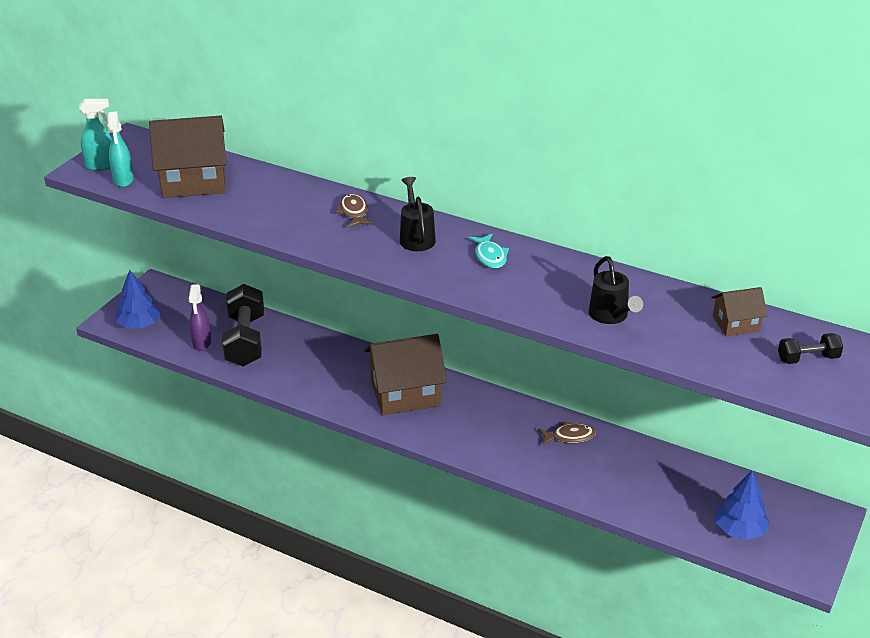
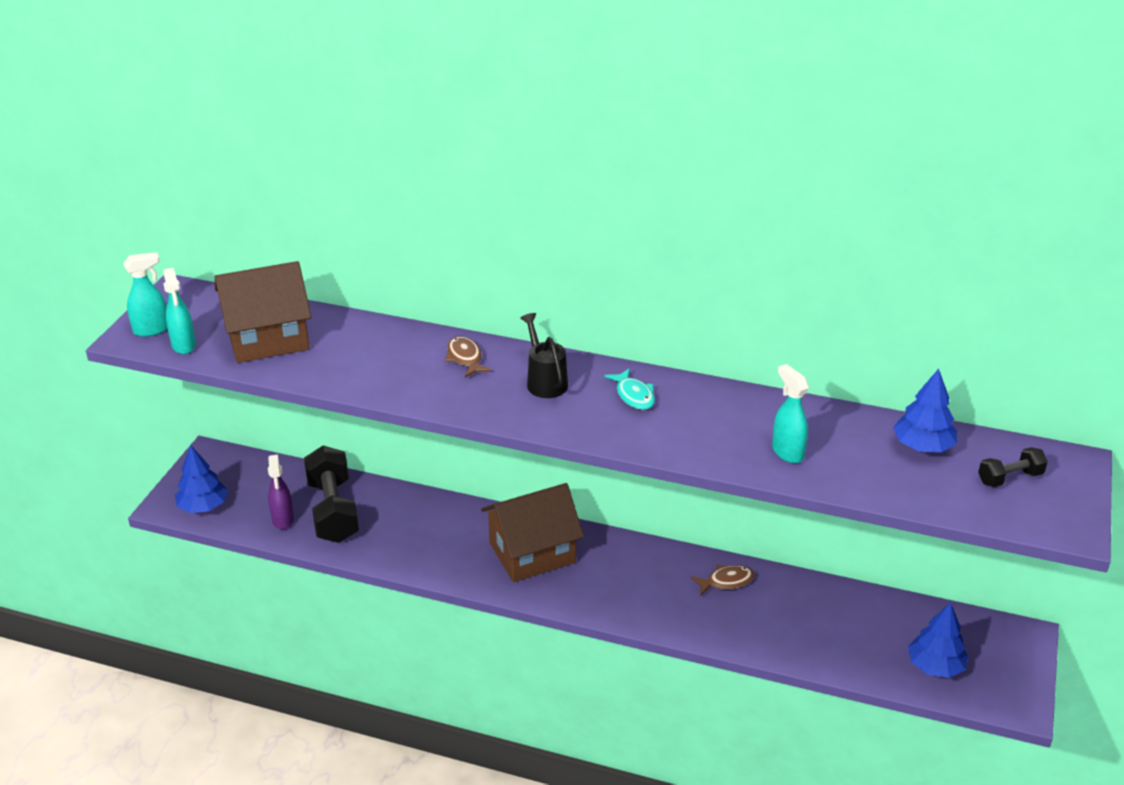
camera: 10 degrees left, 0 degrees up
(611, 316) = (787, 452): black watering can -> turquoise spray bottle
(736, 324) = (922, 446): brown house -> blue tree

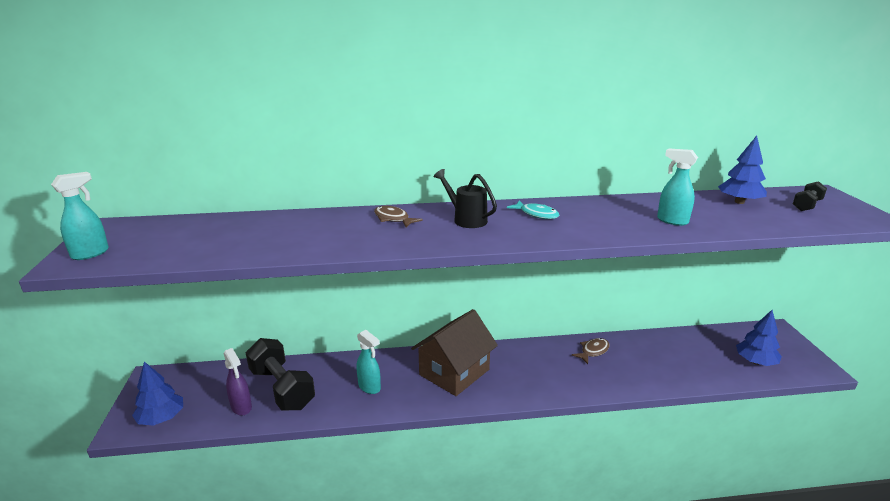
camera: 25 degrees left, 10 degrees down
(184, 345) = (130, 257): turquoise spray bottle -> turquoise spray bottle (369, 387)
(268, 338) = (213, 238): brown house -> none

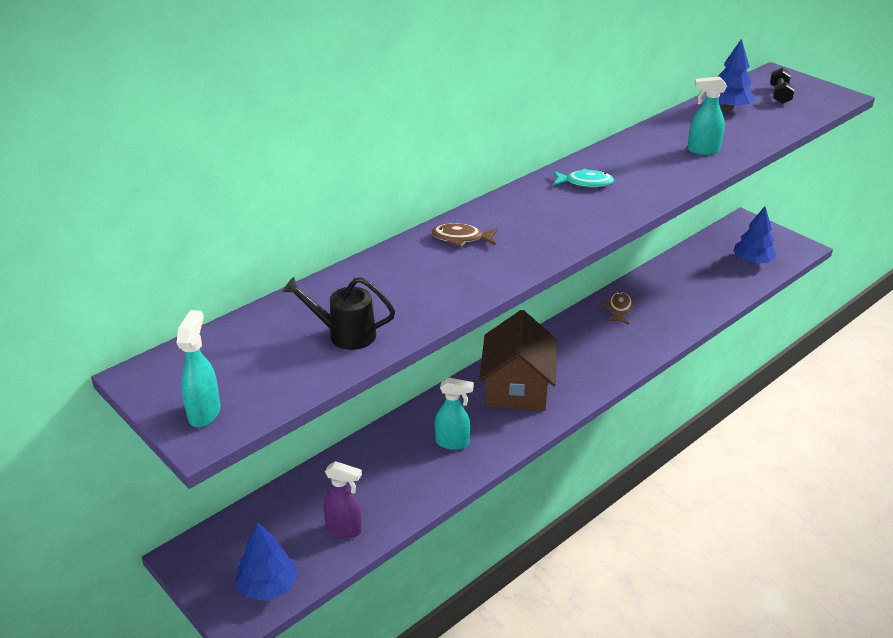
camera: 35 degrees left, 10 degrees up
(282, 388) = (362, 489): black dumbbell -> none
(466, 219) = (531, 212): black watering can -> black watering can (345, 334)

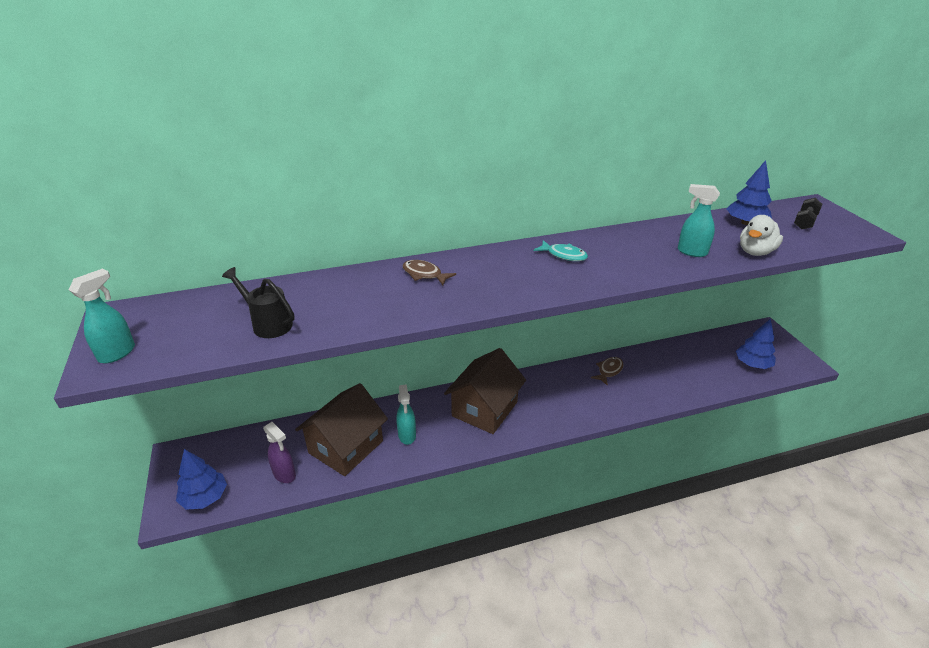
camera: 25 degrees right, 0 degrees up
(392, 477) = (346, 447): none -> brown house
(453, 443) = (407, 436): turquoise spray bottle -> turquoise spray bottle turned 45 degrees clockwise
(758, 137) = (755, 252): none -> white duck

